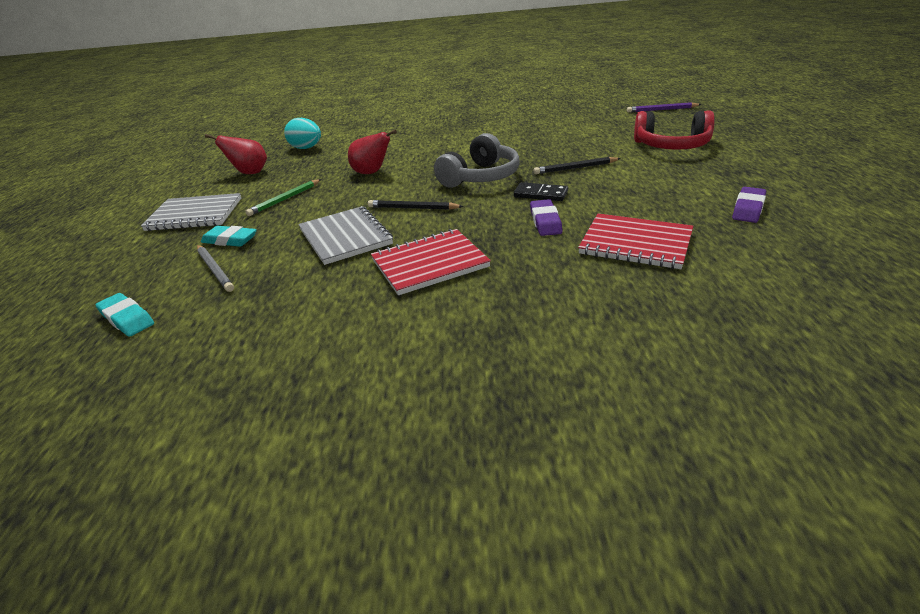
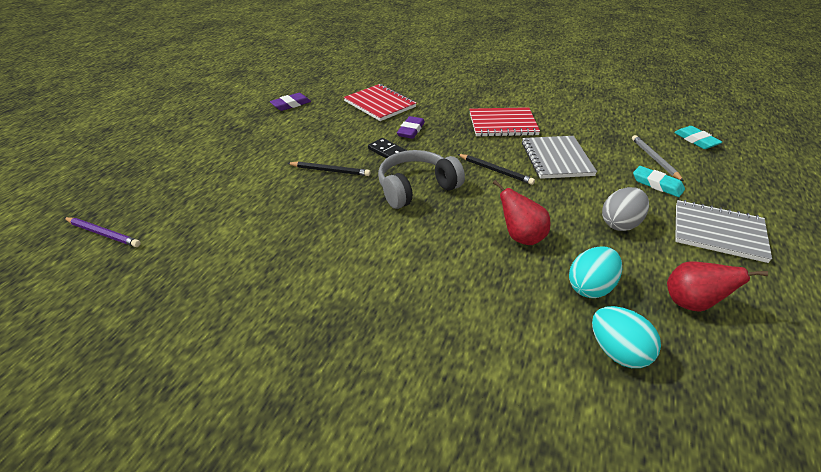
camera: 160 degrees left, 5 degrees up
(285, 199) = (620, 224): green pencil -> grey egg
(318, 164) = (591, 287): none -> turquoise egg
(671, 146) = (220, 169): red headphones -> none

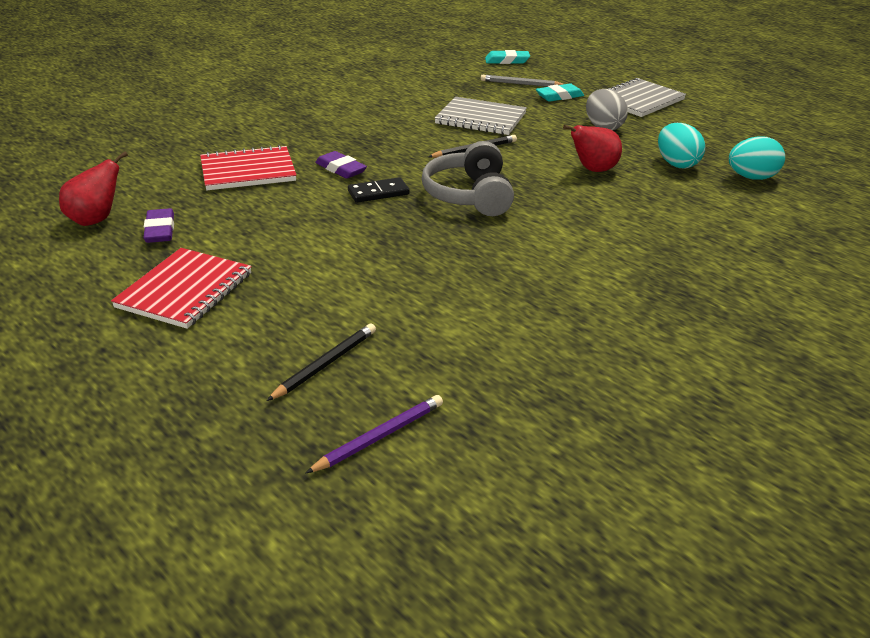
camera: 65 degrees left, 5 degrees down
(330, 171) = (382, 236): black pencil -> black pencil (325, 364)
(503, 124) = (386, 121): red notebook -> red notebook (185, 290)
(692, 303) = (713, 137): red pear -> red pear (96, 220)

